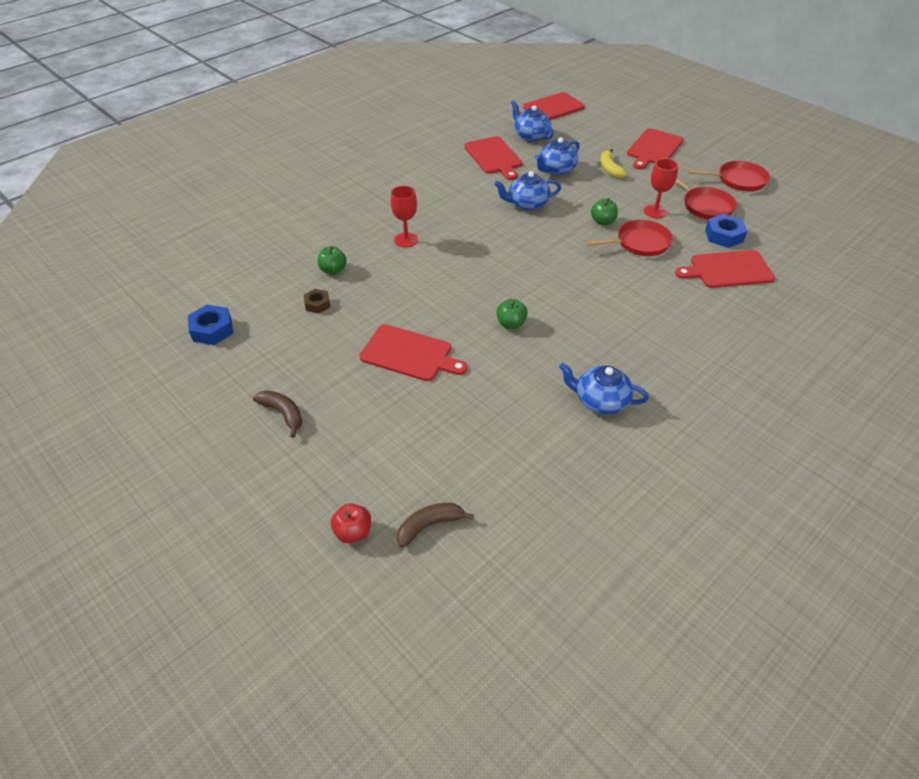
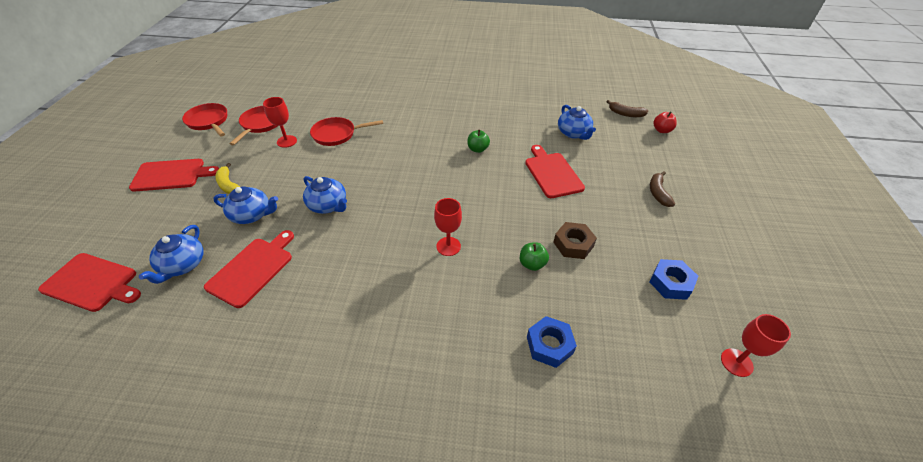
camera: 130 degrees left, 0 degrees up
(133, 309) = (736, 362): none -> red goblet
(317, 304) = (573, 244): brown nut -> brown nut, size x1.56
(600, 401) = (495, 101): blue teapot -> blue teapot (573, 133)
(603, 222) = (322, 158): green apple -> none
(610, 169) = (229, 185): yellow banana -> yellow banana turned 105 degrees clockwise
(639, 243) = (337, 134): red pan -> red pan turned 45 degrees counterclockwise
(724, 236) = (297, 108): blue nut -> blue nut (549, 345)
(728, 270) = (337, 97): red cutting board -> none

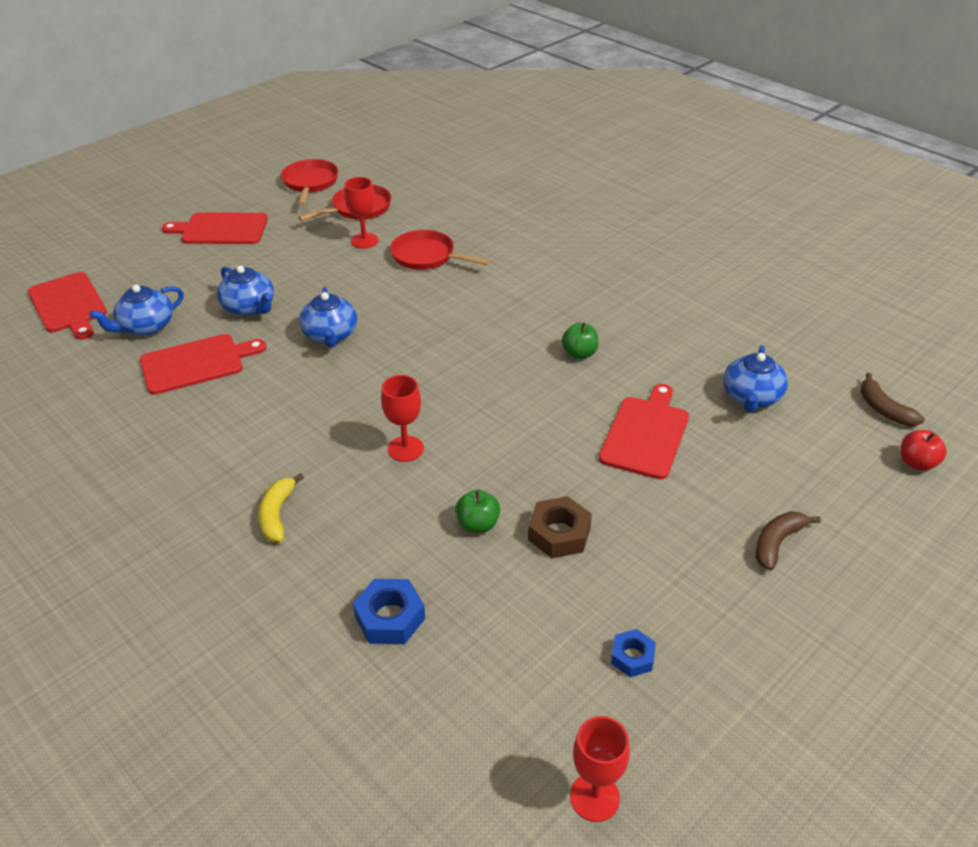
camera: 40 degrees right, 5 degrees down
(171, 175) = (221, 229): red cutting board -> red cutting board turned 150 degrees clockwise
(229, 185) = (260, 265): yellow banana -> yellow banana (277, 515)
(670, 283) = (632, 657): blue nut -> blue nut, size x0.64

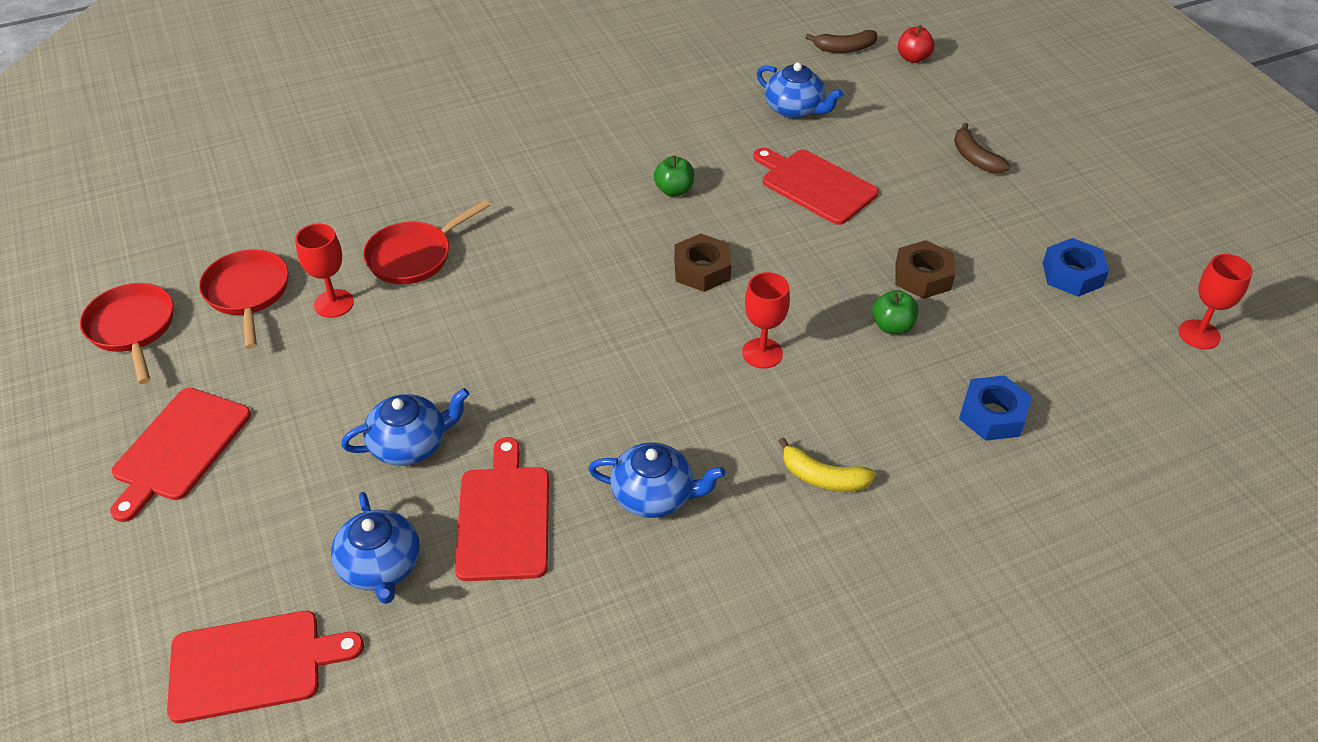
camera: 70 degrees left, 5 degrees up
(310, 183) = (133, 328): red pan -> red pan turned 45 degrees clockwise
(330, 335) = (523, 375): blue teapot -> blue teapot (654, 495)
(489, 392) = (702, 270): none -> brown nut
(632, 657) = (1072, 274): blue nut -> blue nut, size x1.56

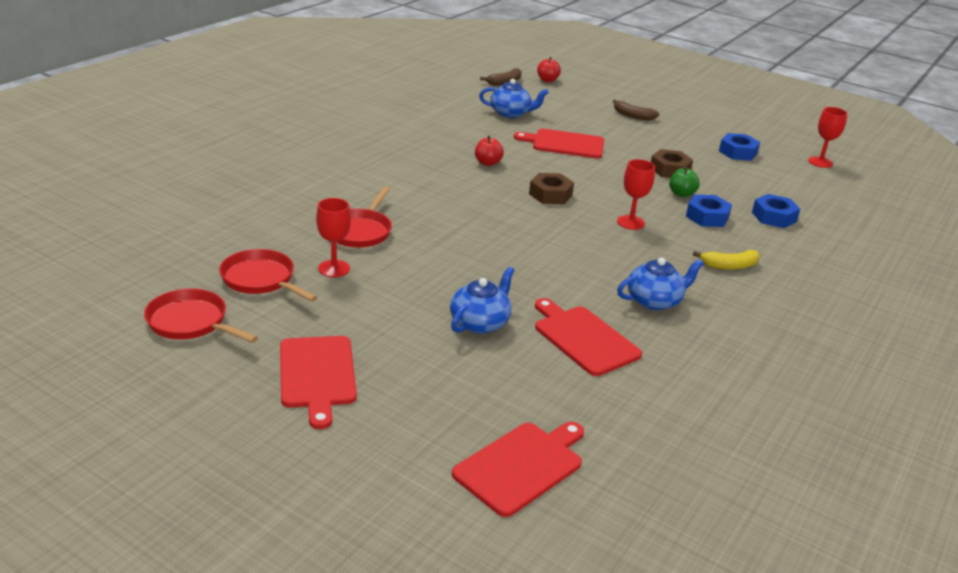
camera: 35 degrees left, 15 degrees down
(381, 567) = (540, 387): blue teapot -> none
(674, 190) = (487, 163): green apple -> red apple
(886, 380) = (707, 217): none -> blue nut

